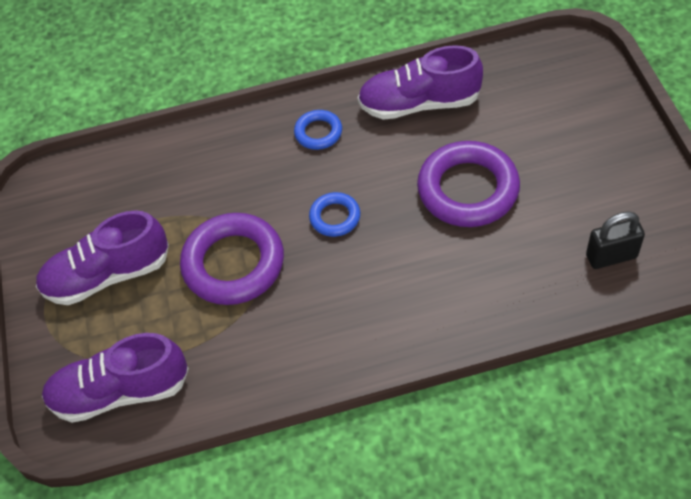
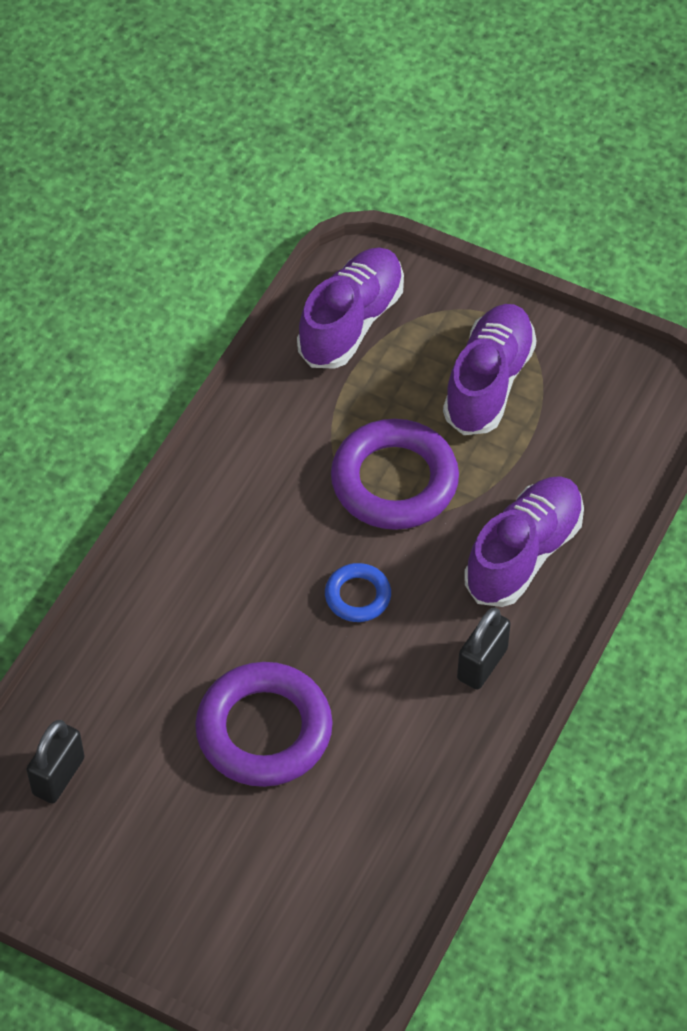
camera: 125 degrees right, 0 degrees up
(318, 133) = (482, 664): blue ring -> black padlock
(419, 104) = (421, 785): purple shoe -> purple shoe (523, 553)

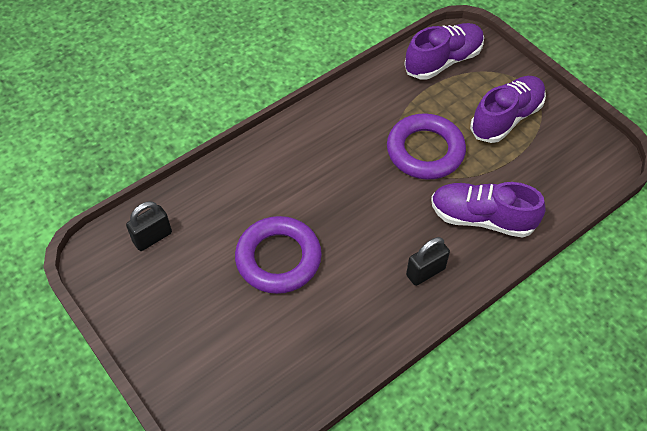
camera: 25 degrees right, 0 degrees up
(357, 596) = (372, 205): blue ring -> none
(523, 553) = (481, 218): purple shoe -> purple shoe turned 135 degrees counterclockwise

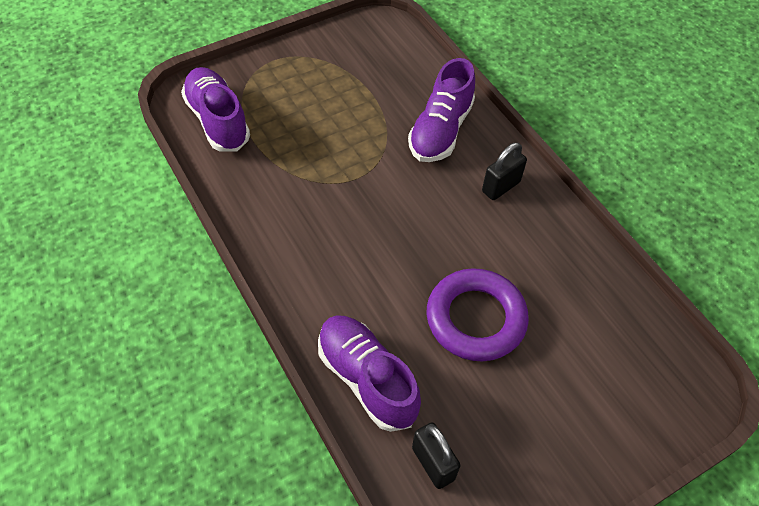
camera: 85 degrees left, 0 degrees up
(425, 151) = (345, 160): purple ring -> none
(425, 272) = (501, 187): black padlock -> black padlock turned 75 degrees clockwise
(506, 118) = (315, 85): purple shoe -> purple shoe (366, 379)

